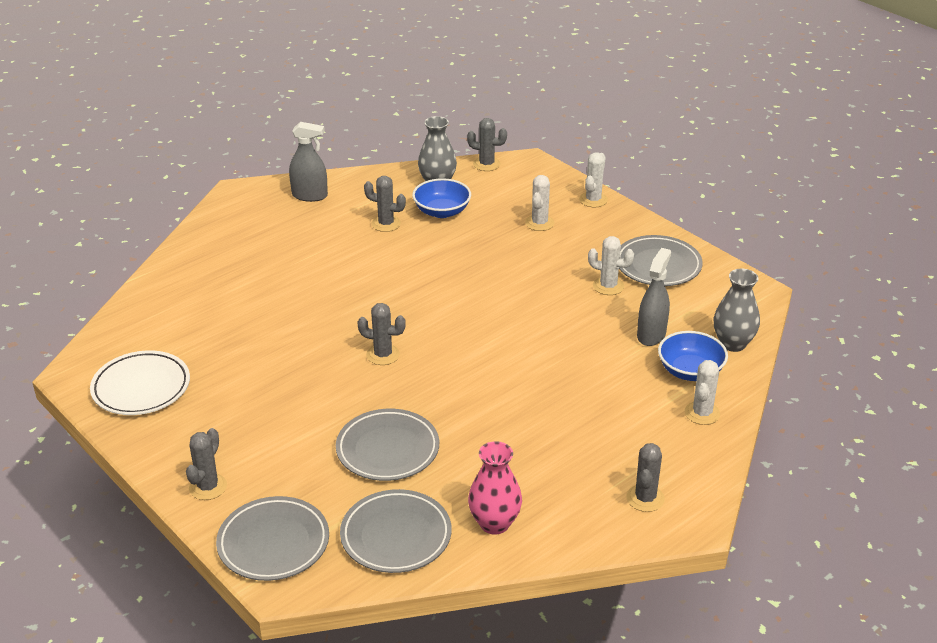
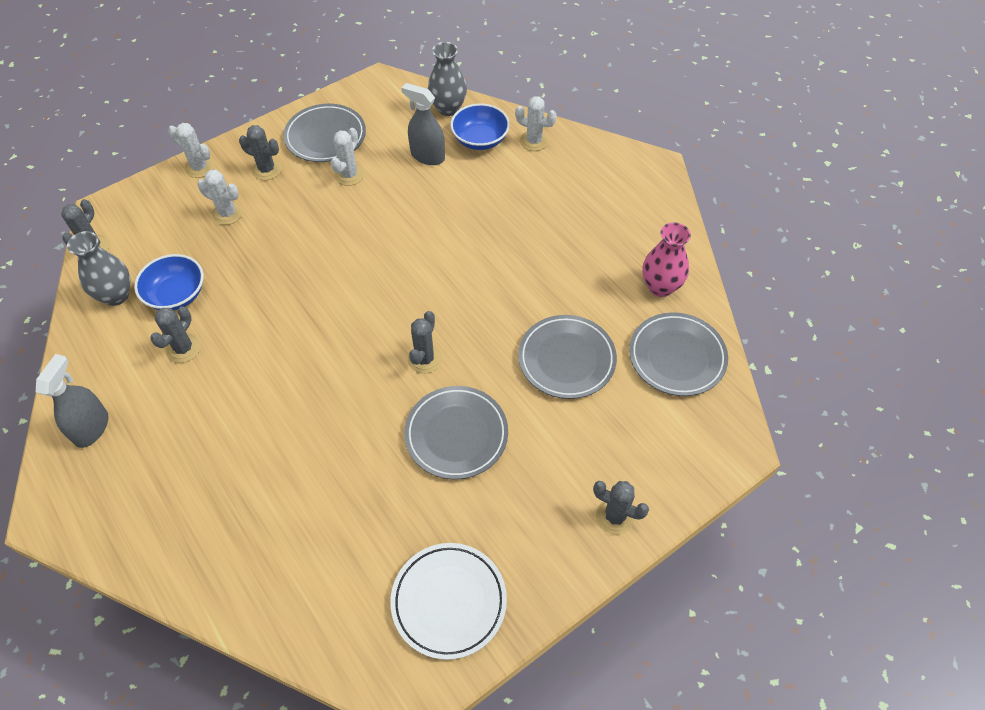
camera: 85 degrees left, 20 degrees up
(273, 543) = (689, 454): grey plate -> grey plate (456, 434)
(645, 498) = (631, 189): grey cactus -> grey cactus (267, 169)

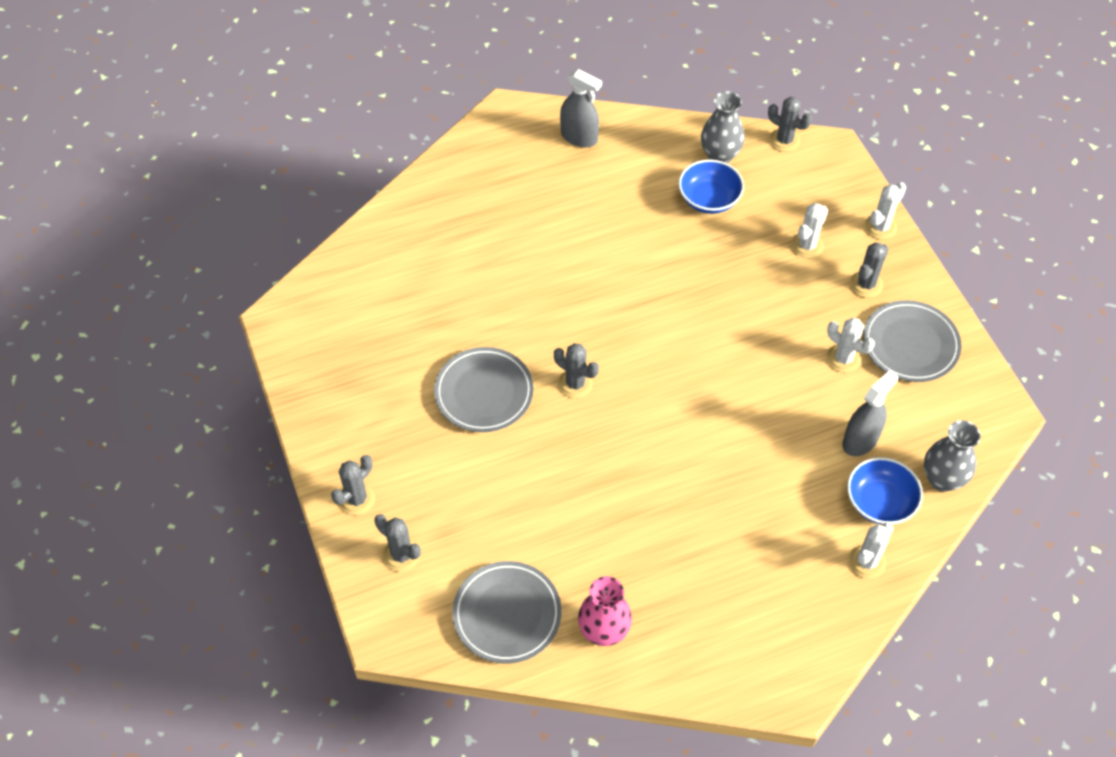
camera: 105 degrees right, 0 degrees up
(183, 348) = (643, 201): grey cactus -> grey cactus (401, 555)
(449, 601) = (333, 356): white plate -> none
(566, 359) = (536, 507): grey plate -> none

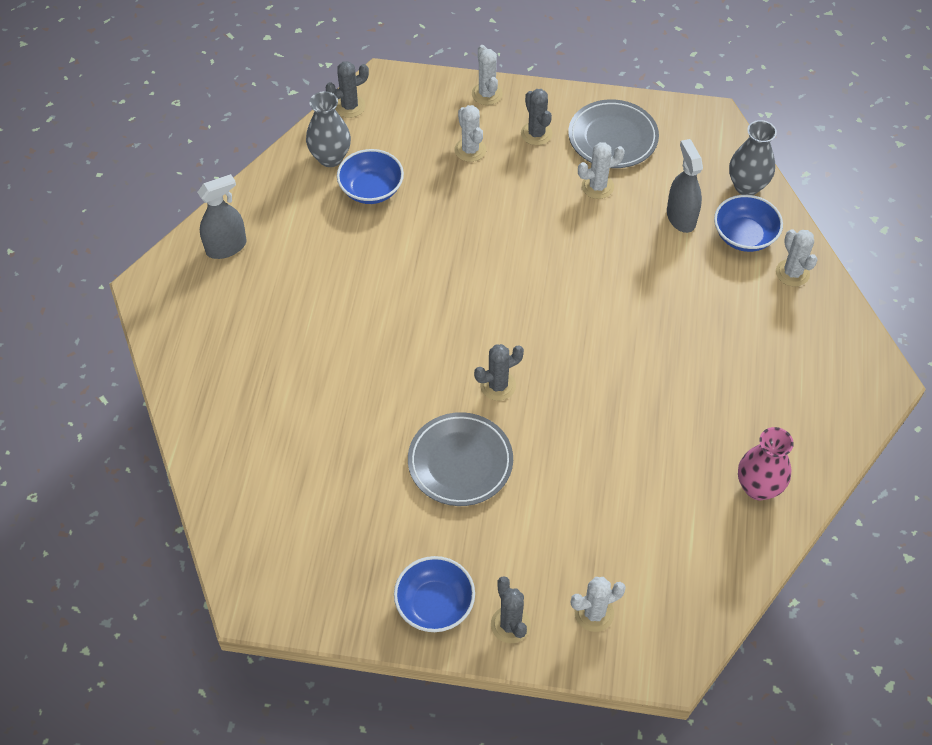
camera: 60 degrees left, 0 degrees up
(345, 438) = (435, 604): none -> blue bowl
(401, 555) = (594, 613): grey cactus -> white cactus
(507, 614) = (703, 554): grey plate -> none

